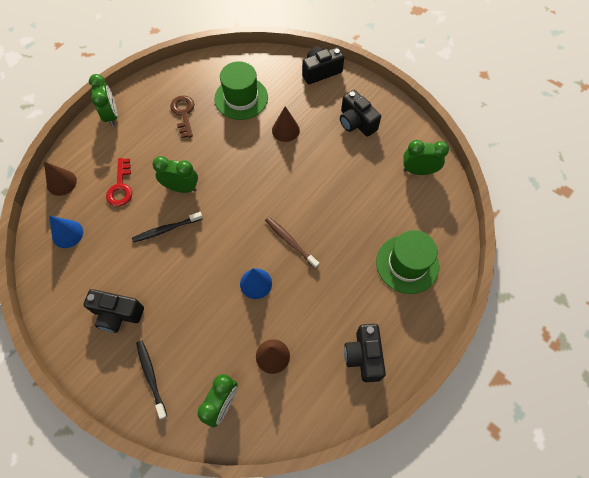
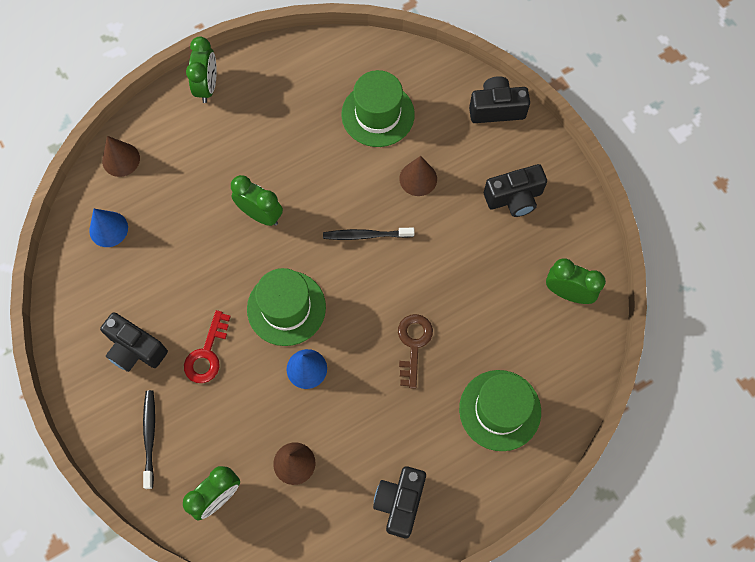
camera: 20 degrees right, 5 degrees up
(120, 187) = (188, 189): red key -> red key (207, 354)
(166, 229) = (225, 263): black toothbrush -> black toothbrush (366, 235)
(183, 113) = (297, 113): brown key -> brown key (413, 344)
(224, 245) = (286, 308): none -> green hat
(290, 242) = (367, 331): brown toothbrush -> none
(356, 122) = (514, 198): black camera -> black camera turned 90 degrees counterclockwise

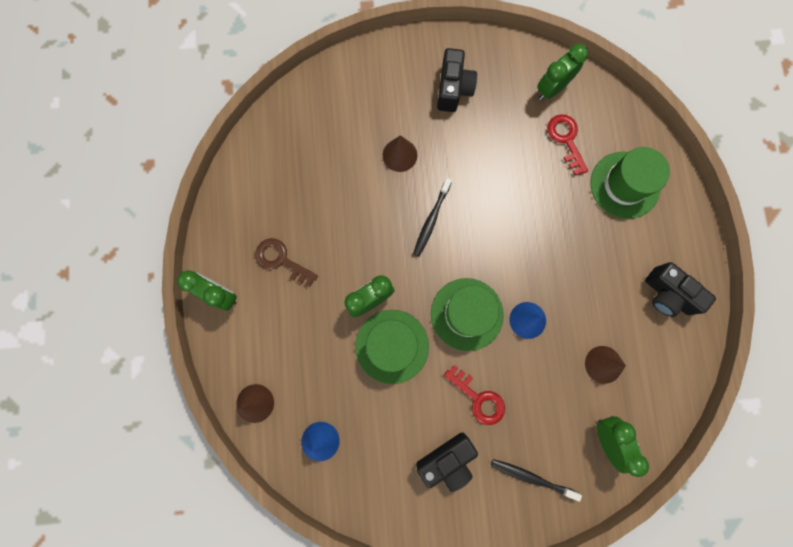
camera: 65 degrees left, 10 degrees up
(378, 114) = (323, 160): green hat -> green hat (392, 346)
(413, 344) = (543, 225): brown key -> brown key (281, 260)
(496, 109) = (366, 64): black camera -> none
(518, 329) = (566, 140): none -> red key

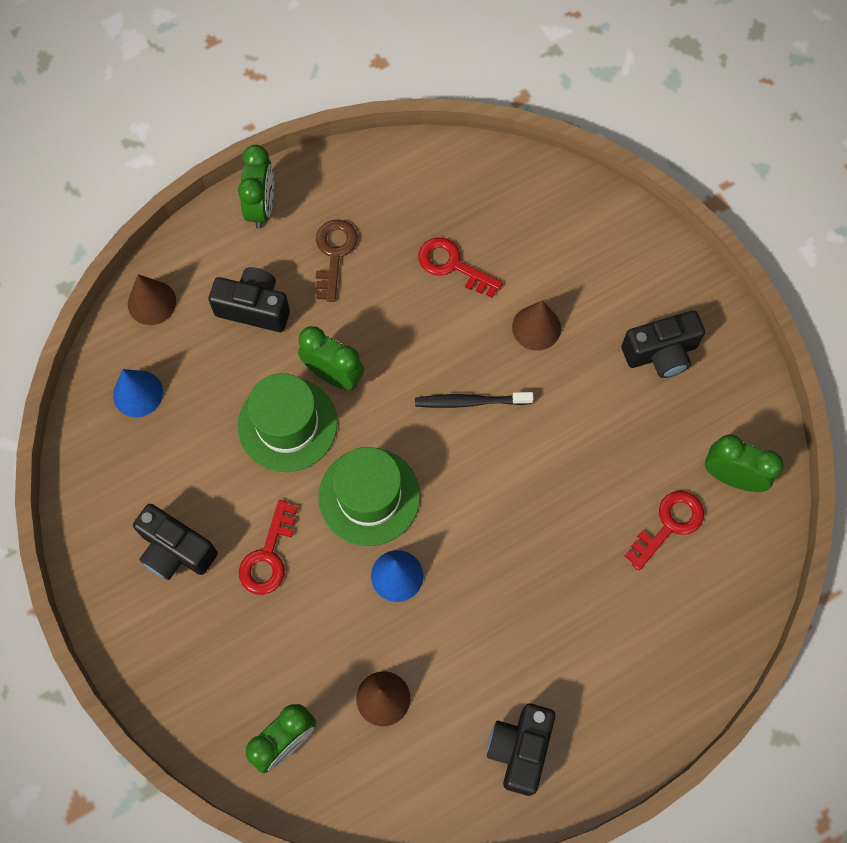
camera: 65 degrees right, 10 degrees down
(295, 332) = (254, 308): none -> black camera
(329, 187) = (452, 265): none -> red key
(532, 478) = (196, 664): black toothbrush -> none
(625, 185) = (646, 629): green hat -> none

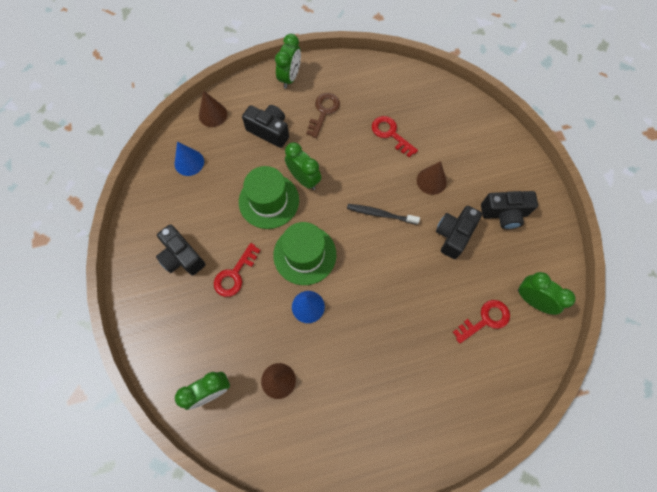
camera: 15 degrees right, 0 degrees up
(520, 749) = (355, 438): black camera -> black camera (453, 235)

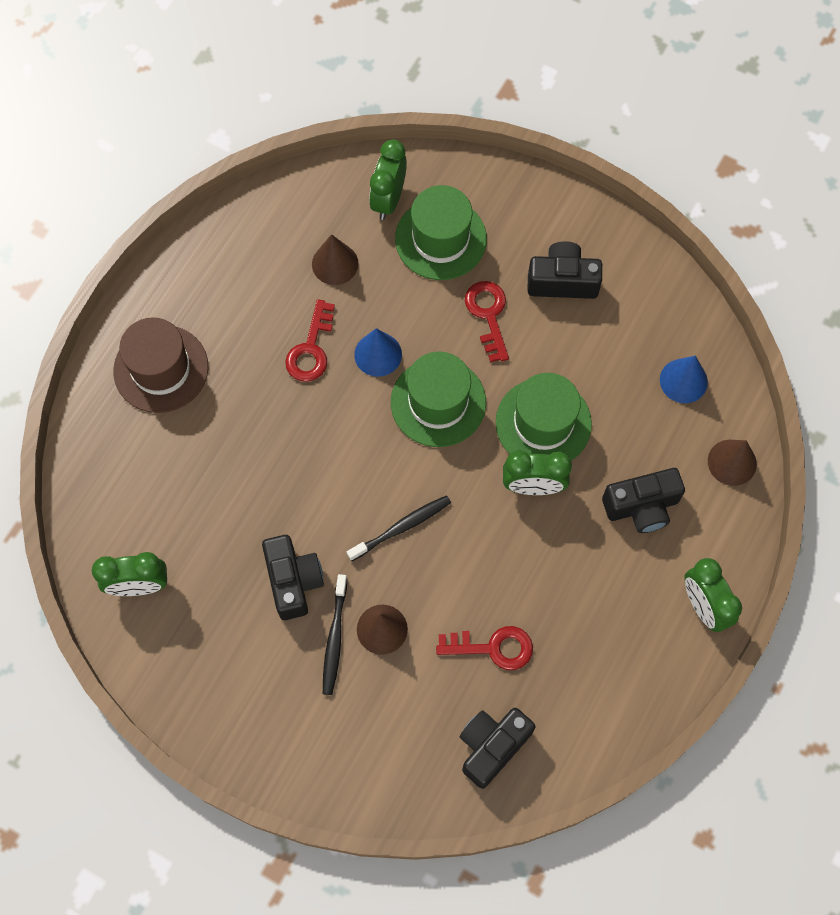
camera: 135 degrees right, 0 degrees up
(211, 339) = (440, 239): none -> green hat
(323, 112) = (607, 598): brown key -> none
(428, 410) = (161, 369): none -> brown hat
(456, 195) = (334, 638): none -> black toothbrush
(485, 319) = (175, 514): red key -> red key (311, 349)
(504, 214) = (255, 668): black camera -> black camera (492, 746)

